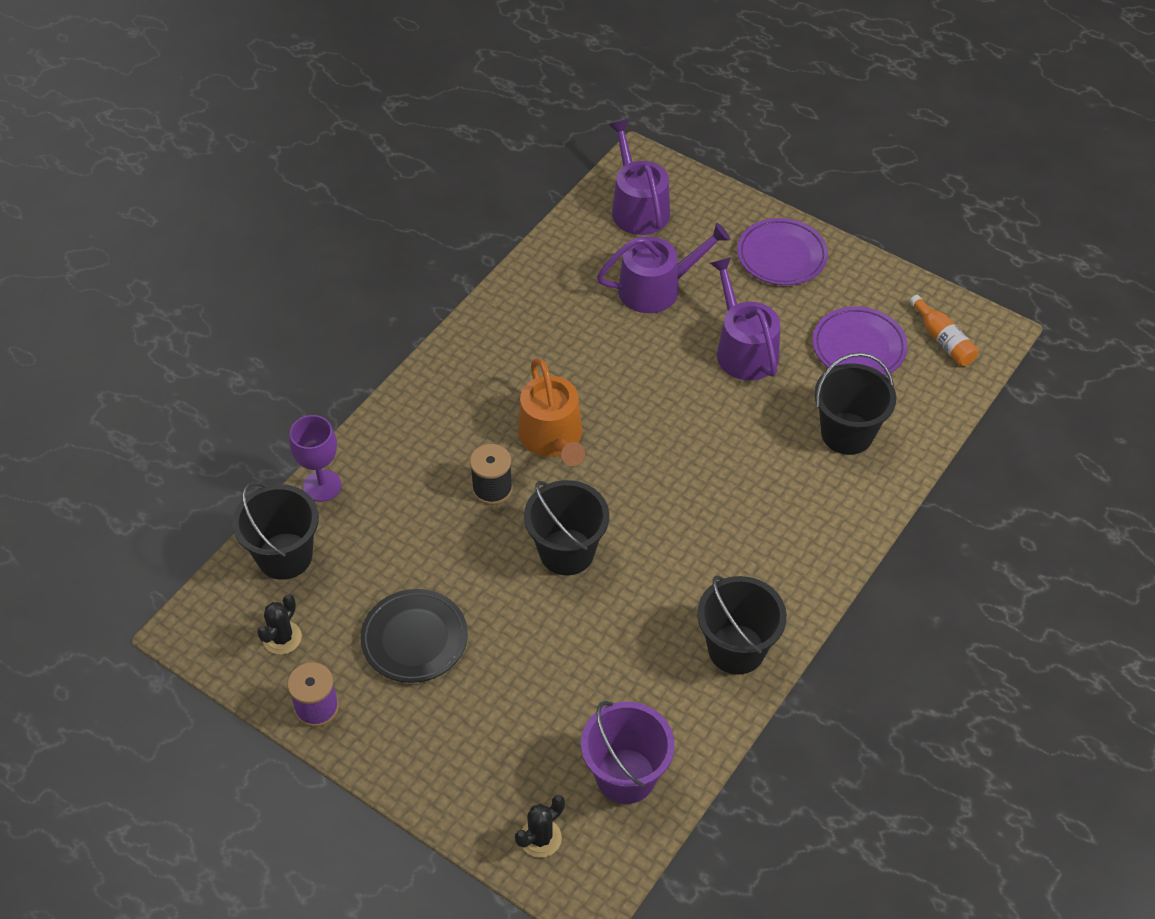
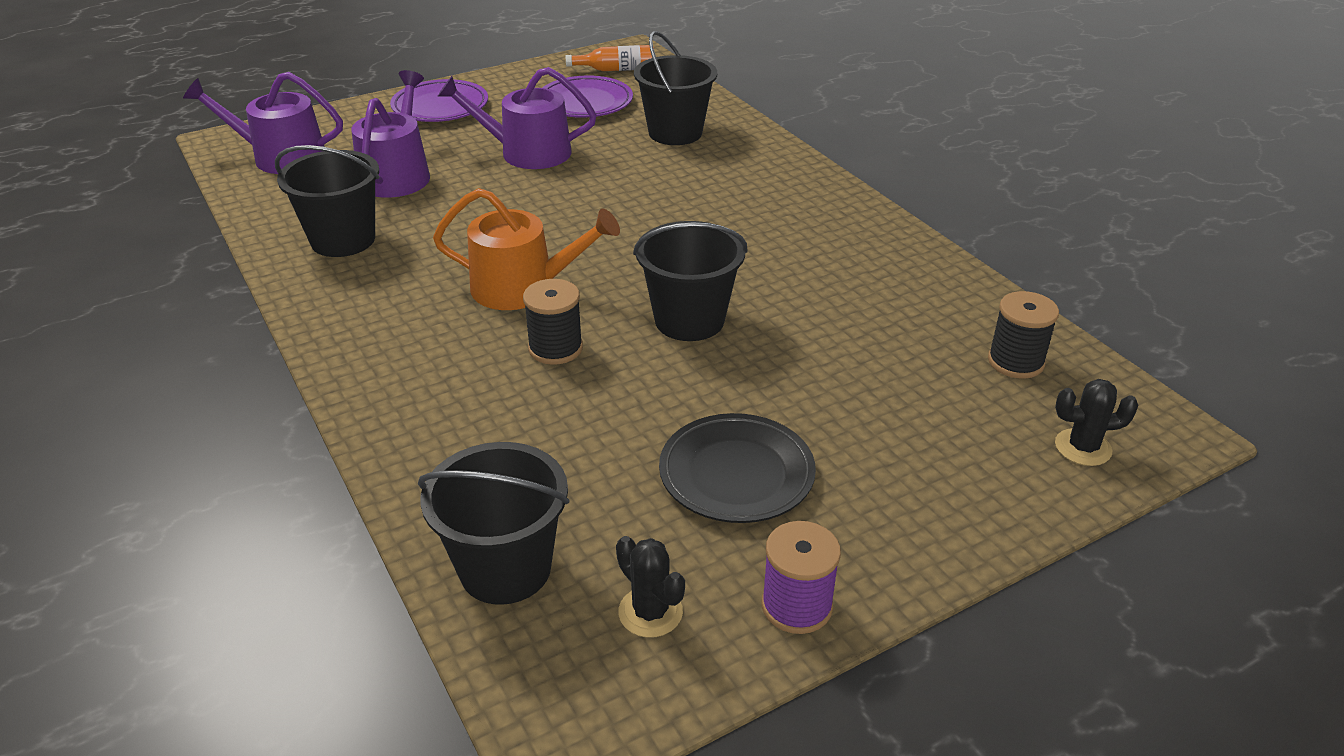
camera: 65 degrees left, 15 degrees down
(322, 486) = (416, 494): purple goblet -> none
(540, 838) = (1083, 447): black cactus -> black cactus turned 75 degrees counterclockwise
(625, 776) = (1015, 362): purple bucket -> black spool
(736, 649) = (885, 252): black bucket -> black bucket (343, 240)

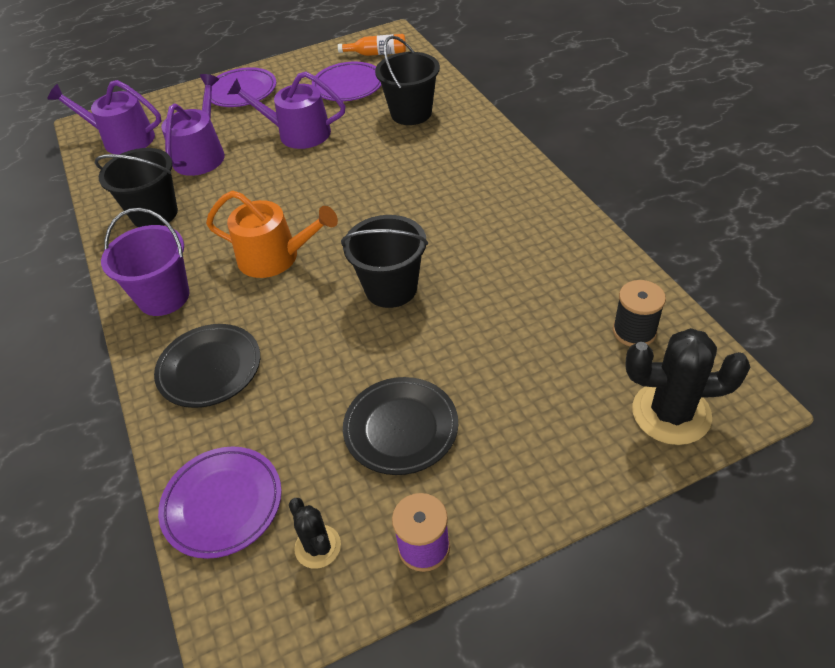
camera: 10 degrees right, 10 degrees up
(374, 333) = (164, 297): none -> purple bucket
(456, 414) = (210, 369): none -> black plate
(505, 568) = (223, 504): black bucket -> purple plate
(555, 348) = (289, 312): black spool -> none
(1083, 447) = (671, 413): black cactus -> black cactus, size x1.80

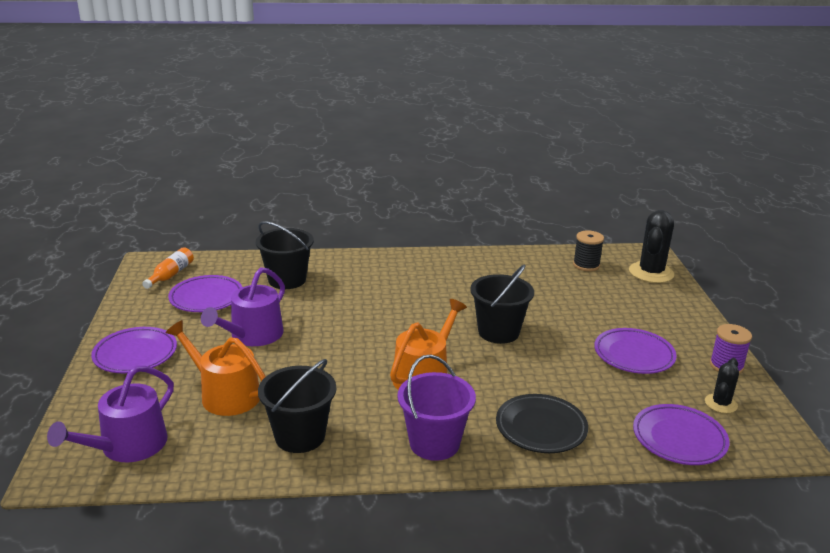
camera: 75 degrees left, 20 degrees down
(201, 154) = (225, 394): purple watering can -> orange watering can
(318, 546) = (721, 404): black cactus -> black cactus turned 45 degrees counterclockwise
(401, 429) = (634, 355): black plate -> purple plate

